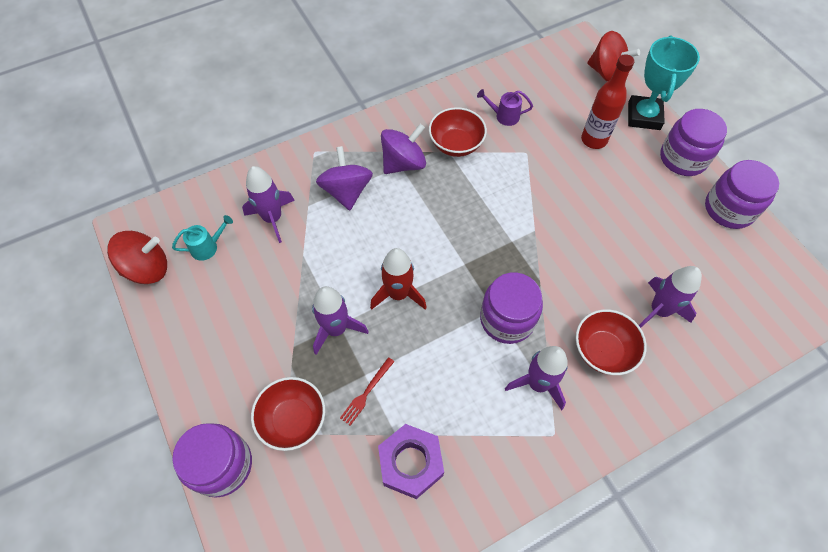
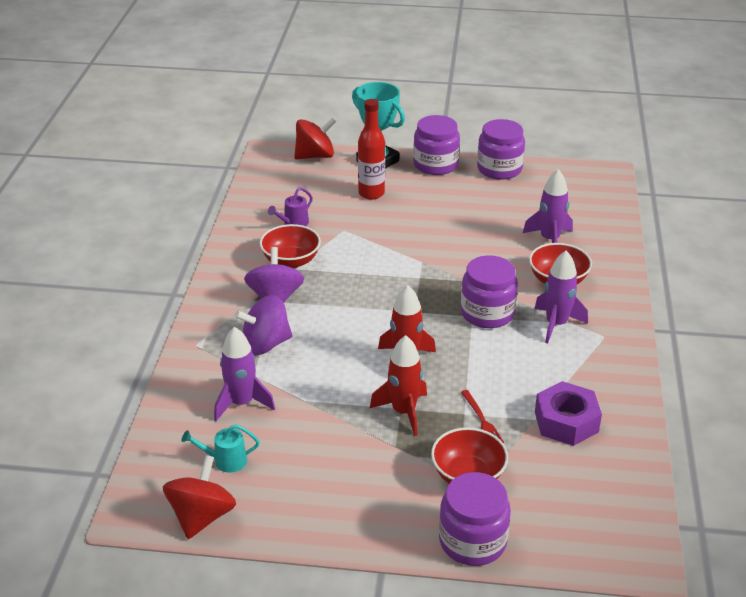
camera: 55 degrees left, 25 degrees down
(208, 247) = (225, 461): turquoise watering can -> turquoise watering can turned 105 degrees counterclockwise
(336, 329) = (403, 412): purple rocket -> red rocket
(346, 191) = (266, 344): purple spinning top -> purple spinning top turned 45 degrees counterclockwise

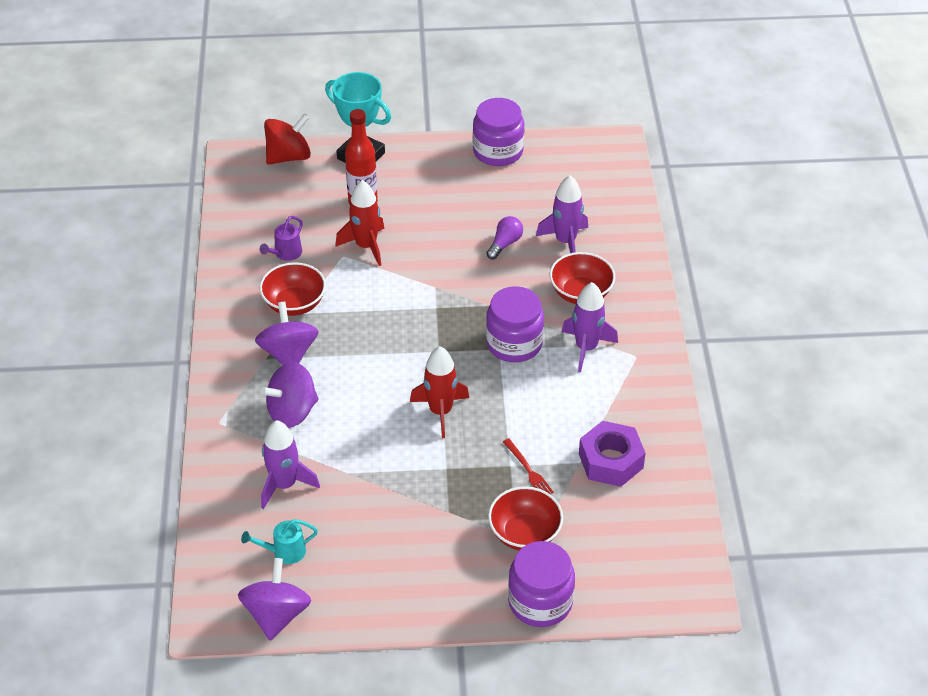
camera: 10 degrees left, 10 degrees up
(202, 516) = (277, 614): red spinning top -> purple spinning top
(403, 412) = (449, 472): red rocket -> red rocket (366, 246)
(435, 165) = (426, 153): purple jar -> none
(493, 236) = (505, 244): none -> purple light bulb

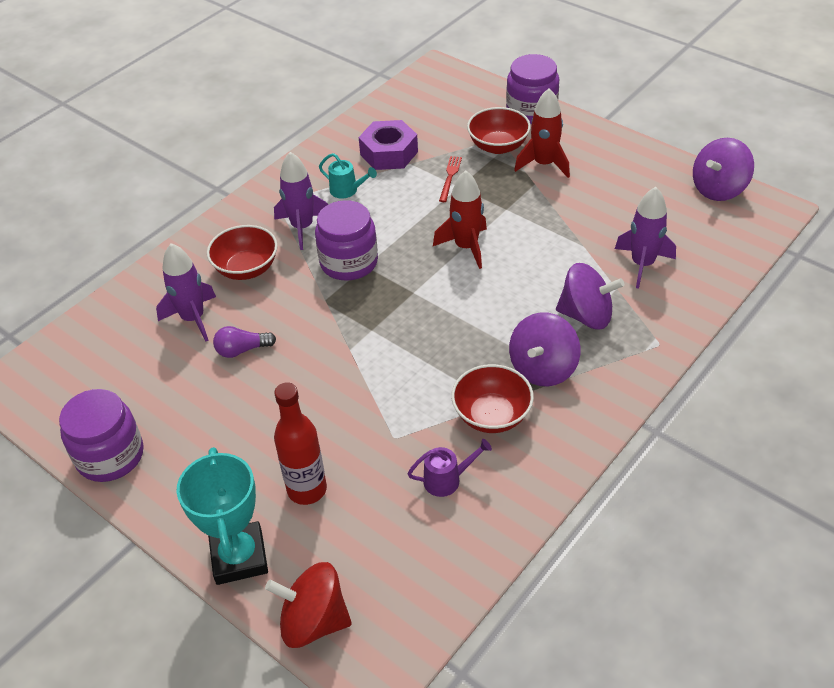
camera: 135 degrees left, 0 degrees up
(284, 552) = (681, 221): turquoise watering can -> turquoise watering can (347, 190)
(366, 246) = (361, 433): red rocket -> red rocket (544, 164)

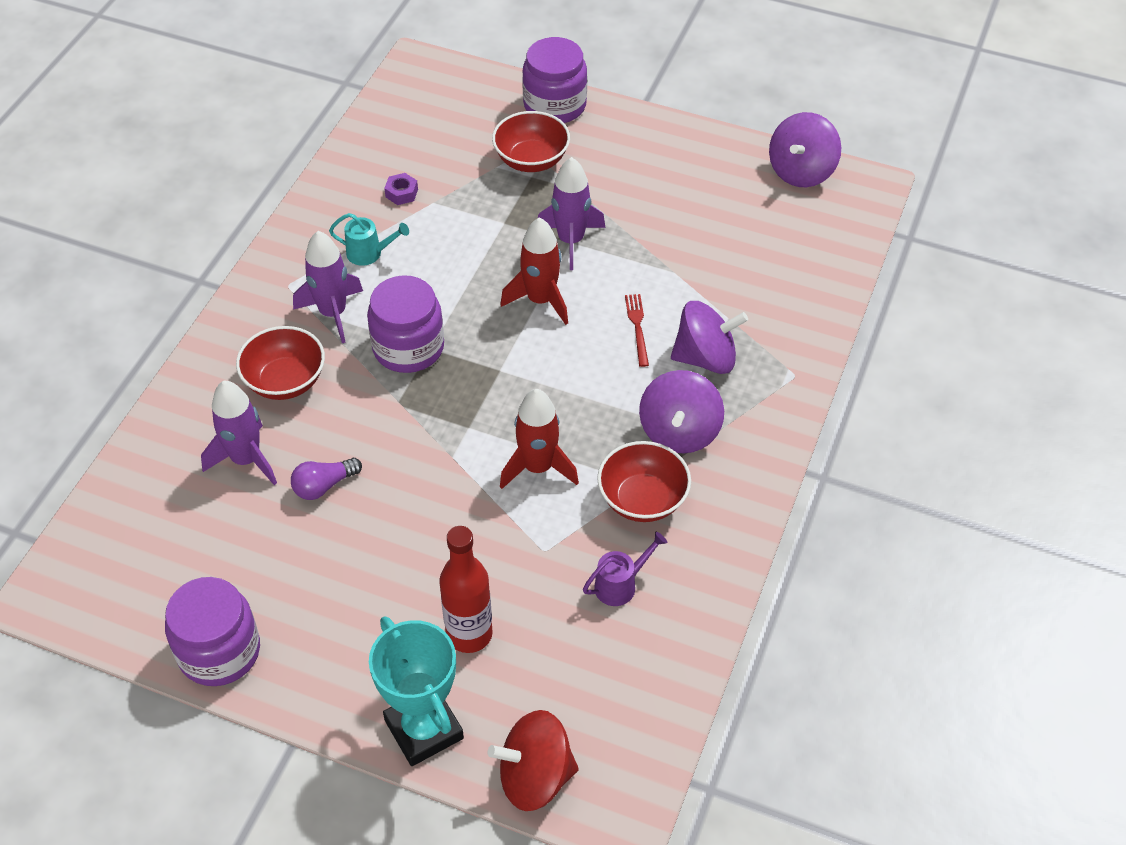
camera: 20 degrees left, 5 degrees up
(389, 153) = (401, 193): purple nut -> purple nut, size x0.46
(450, 177) = (488, 212): red fork -> red fork (637, 327)
(544, 164) = (594, 175): red rocket -> red rocket (538, 467)
(642, 264) = (747, 282): purple rocket -> purple rocket (571, 241)

